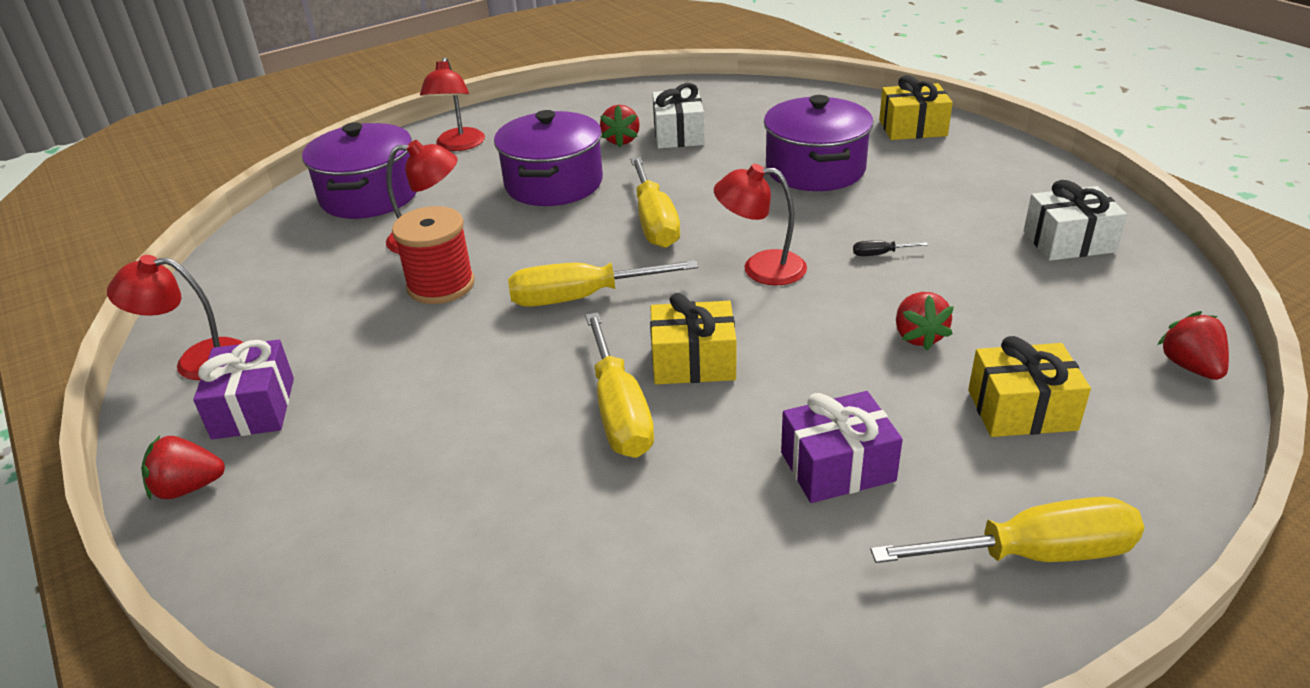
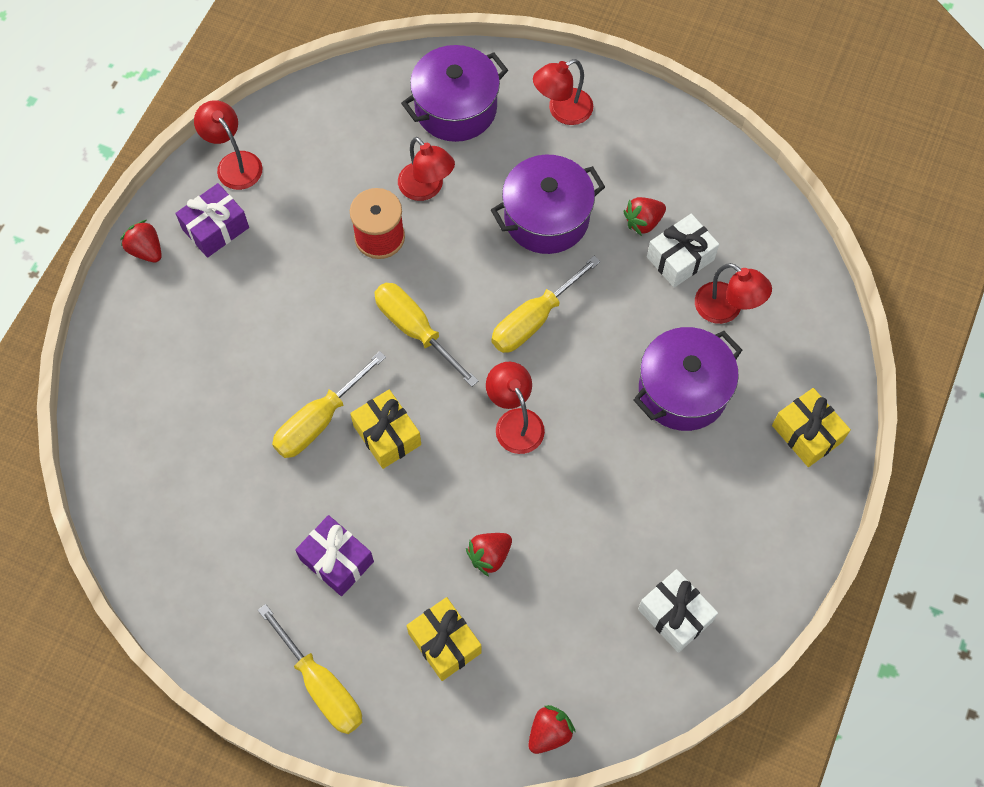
camera: 55 degrees right, 30 degrees up
(753, 129) = (726, 309): none -> red lamp
(880, 254) = (579, 491): black screwdriver -> none

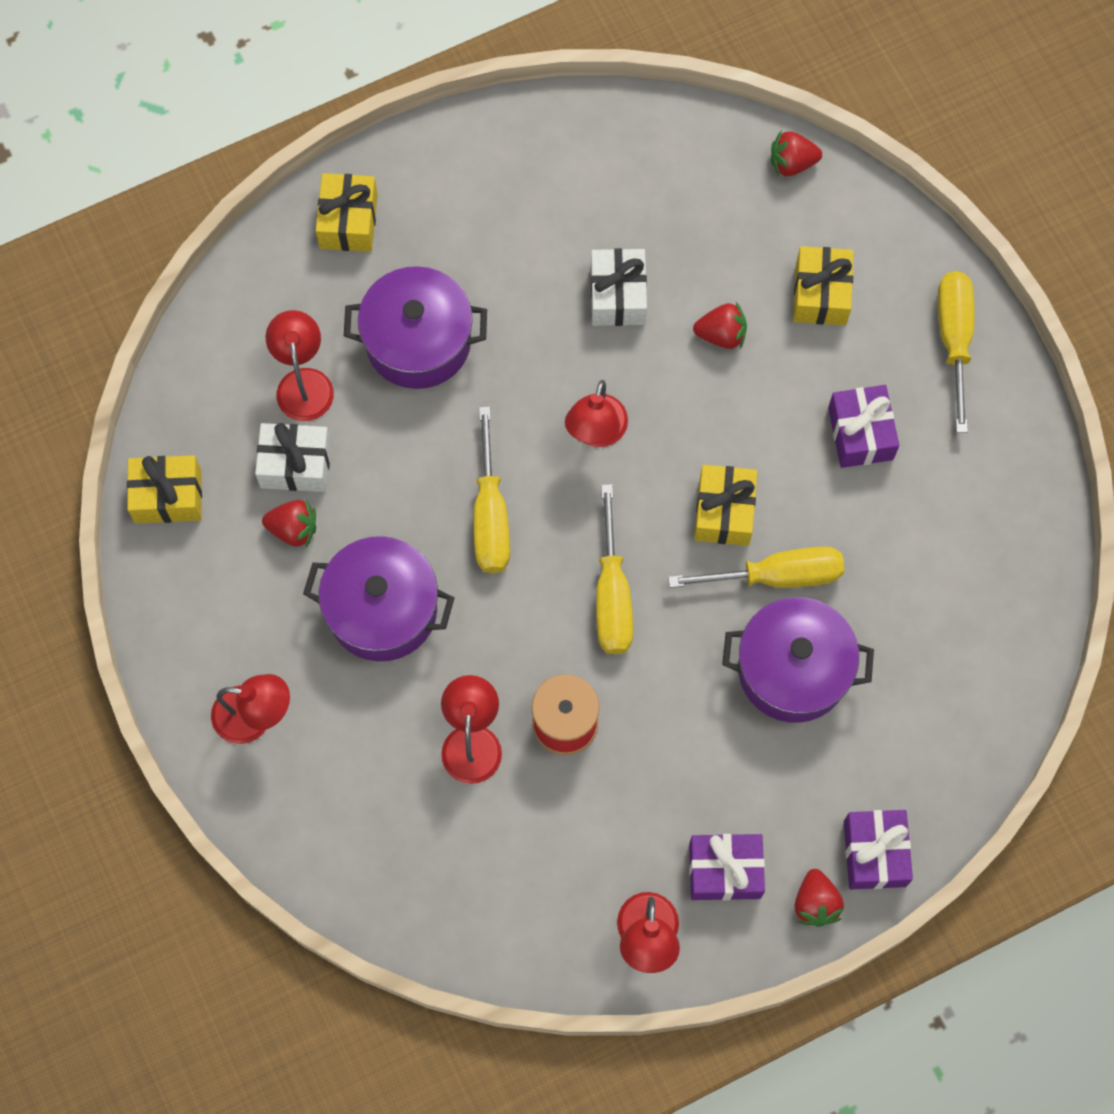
camera: 140 degrees left, 5 degrees up
(129, 302) = (874, 853): none -> purple gift
(456, 108) = (360, 812): purple pot -> purple pot (793, 670)
(534, 319) = (490, 515): yellow screwdriver -> yellow screwdriver turned 90 degrees clockwise
(675, 615) = (607, 169): white gift -> white gift (617, 295)
(734, 184) = (168, 496): none -> yellow gift

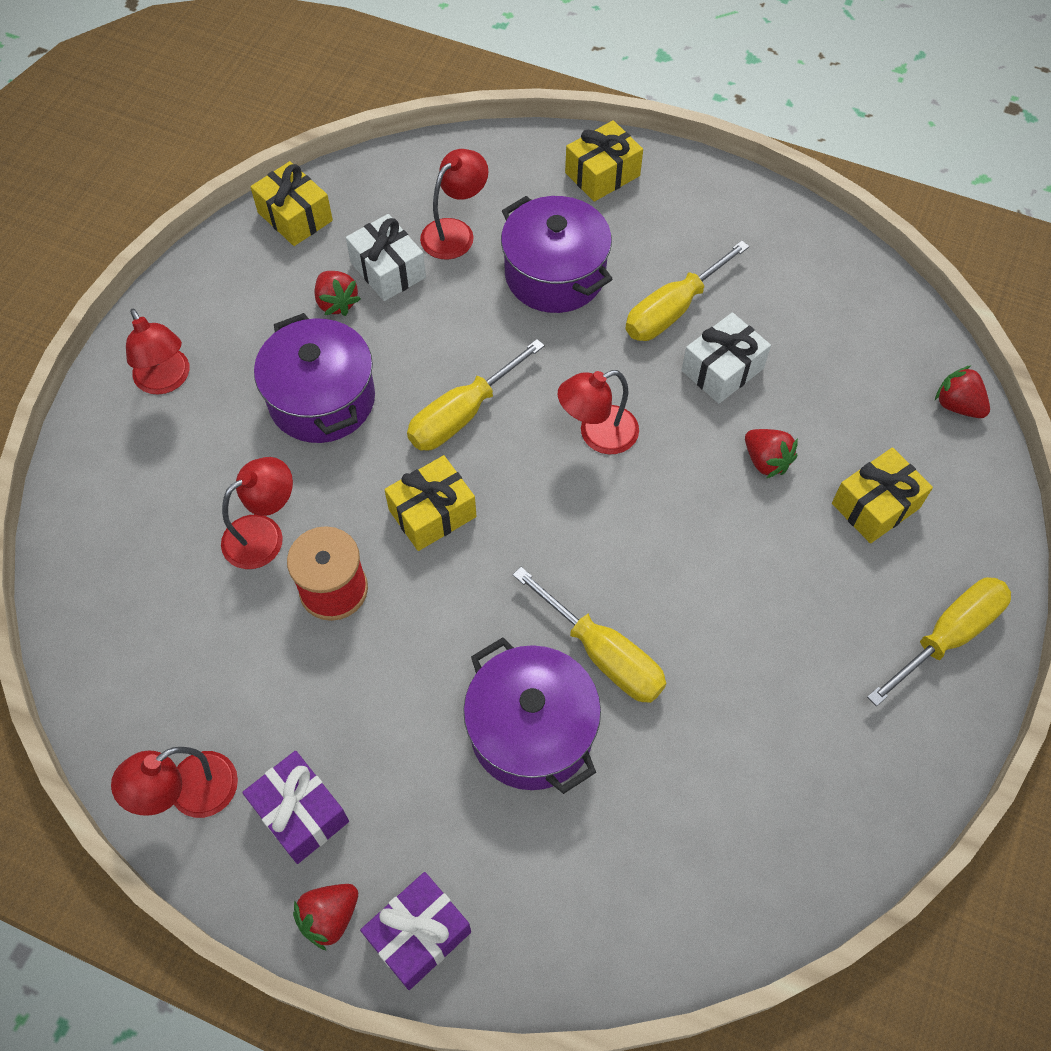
camera: 50 degrees right, 10 degrees down
(612, 594) = (474, 543): yellow screwdriver -> yellow screwdriver (673, 310)
(724, 512) = (620, 573): yellow gift -> yellow gift (432, 513)
(860, 433) = (790, 625): purple gift -> none

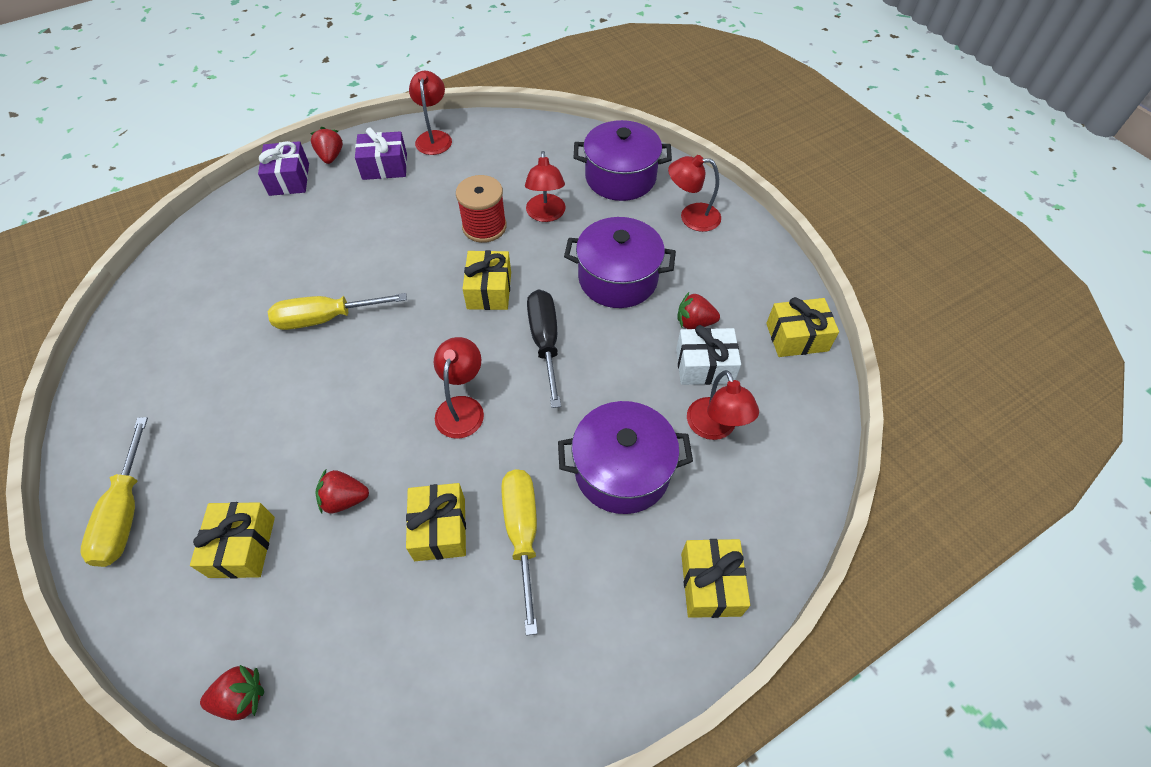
camera: 125 degrees right, 5 degrees down
(463, 414) = (545, 342): yellow screwdriver -> black screwdriver
(531, 731) = (324, 264): purple pot -> purple pot (620, 177)
(722, 369) = (440, 529): white gift -> yellow gift

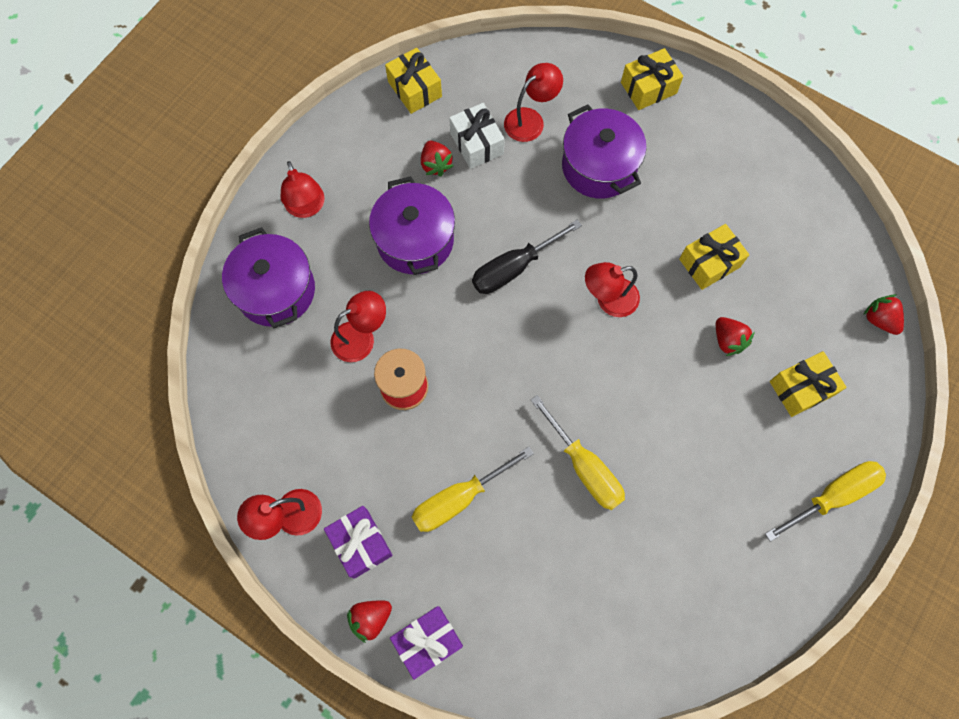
camera: 115 degrees left, 15 degrees up
(489, 290) = (481, 341): yellow gift -> none
(522, 534) = (681, 209): yellow screwdriver -> yellow screwdriver (459, 498)

